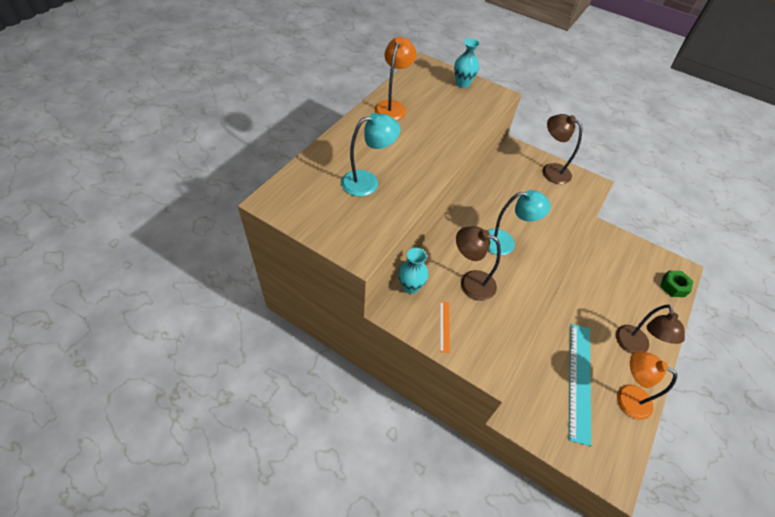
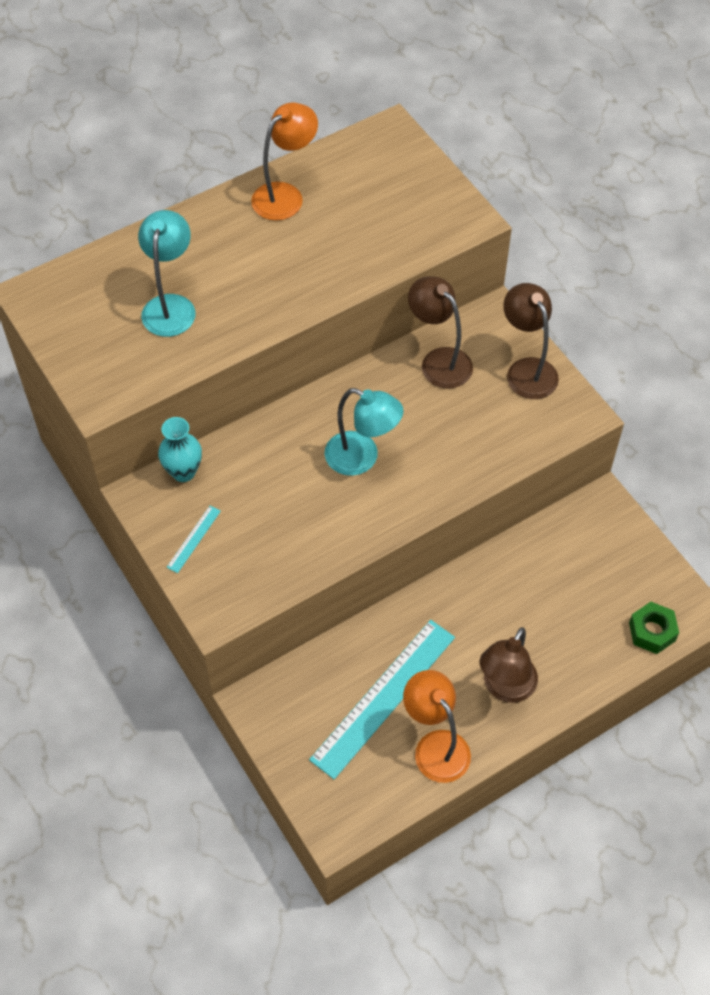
camera: 30 degrees right, 5 degrees up
(367, 181) = (171, 306): turquoise lamp -> turquoise lamp turned 90 degrees counterclockwise
(444, 326) = (193, 539): orange ruler -> turquoise ruler
(462, 84) = (424, 184): turquoise vase -> none
(470, 282) = (269, 495): brown lamp -> brown lamp (439, 361)

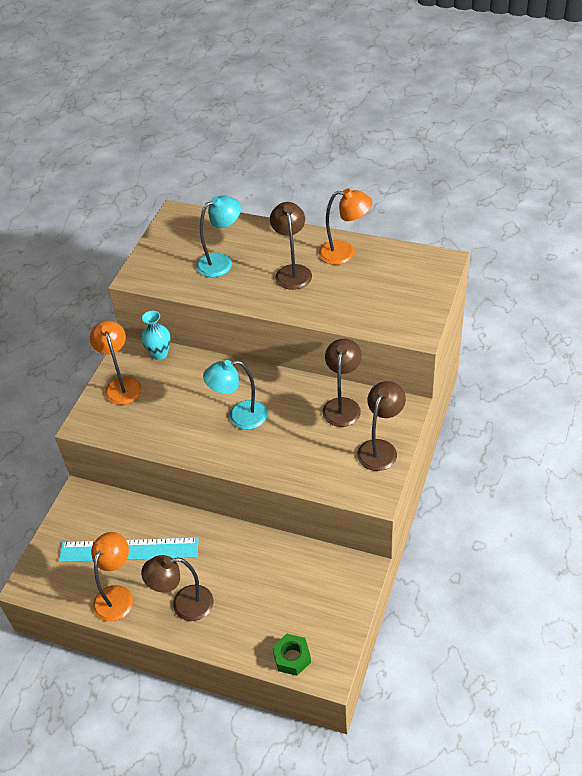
camera: 55 degrees right, 10 degrees down
(193, 539) = (121, 385): turquoise ruler -> orange lamp
(262, 256) = (292, 271): none -> brown lamp
(362, 458) = (239, 417): turquoise lamp -> turquoise lamp turned 90 degrees clockwise

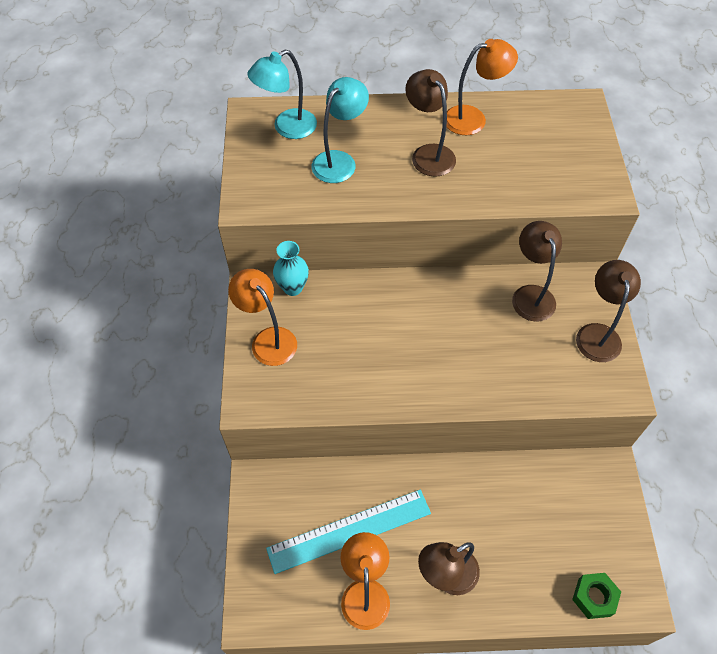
camera: 25 degrees left, 10 degrees up
(239, 417) = (427, 340): turquoise lamp -> turquoise lamp (287, 128)

